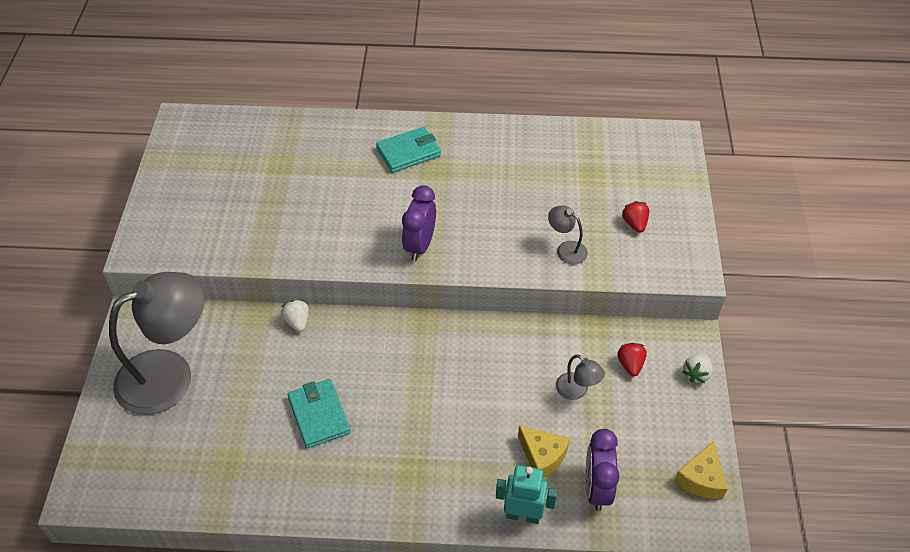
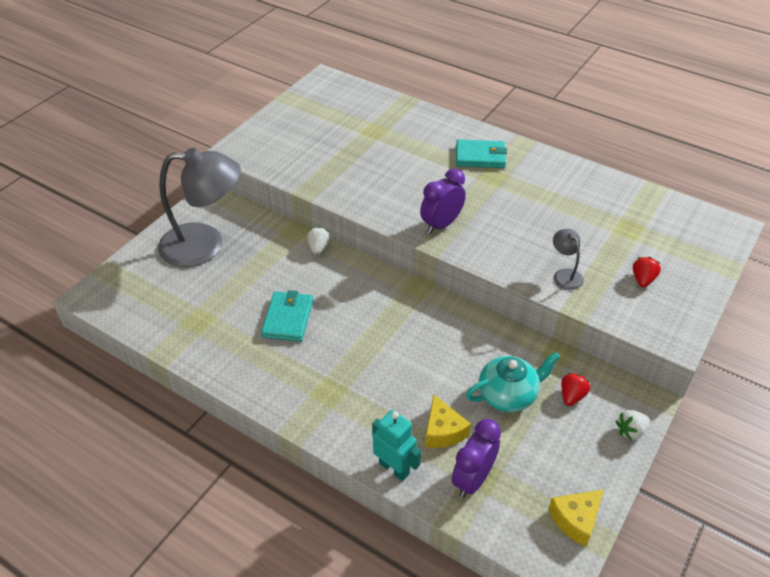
camera: 30 degrees right, 5 degrees down
(577, 391) = (508, 395): grey lamp -> turquoise teapot

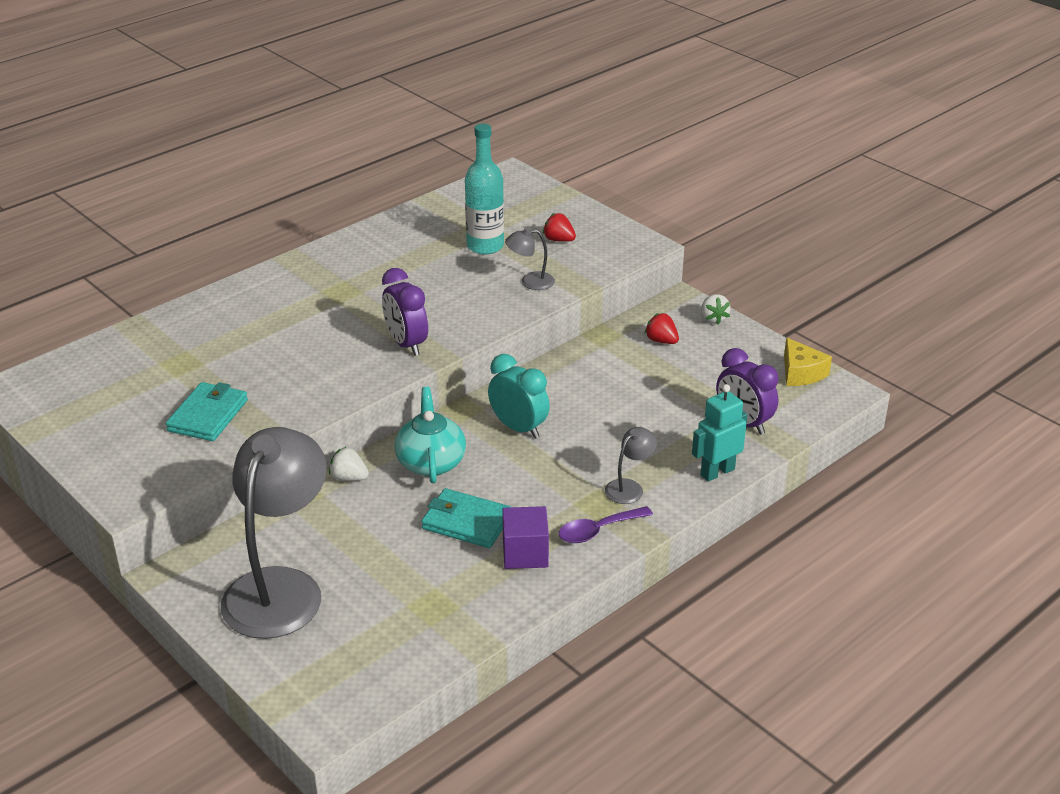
camera: 75 degrees left, 10 degrees down
(261, 358) = (525, 553): none -> purple cube
(297, 397) = (598, 530): none -> purple spoon
(355, 408) = (629, 487): none -> grey lamp
(406, 324) = (518, 428): none -> turquoise clock
(443, 431) = (679, 430): yellow cheese -> none
(480, 157) = (298, 292): turquoise wallet -> turquoise wallet (208, 415)
(508, 395) = (647, 379): turquoise teapot -> turquoise teapot (431, 462)
(602, 236) = (485, 246): none -> turquoise bottle

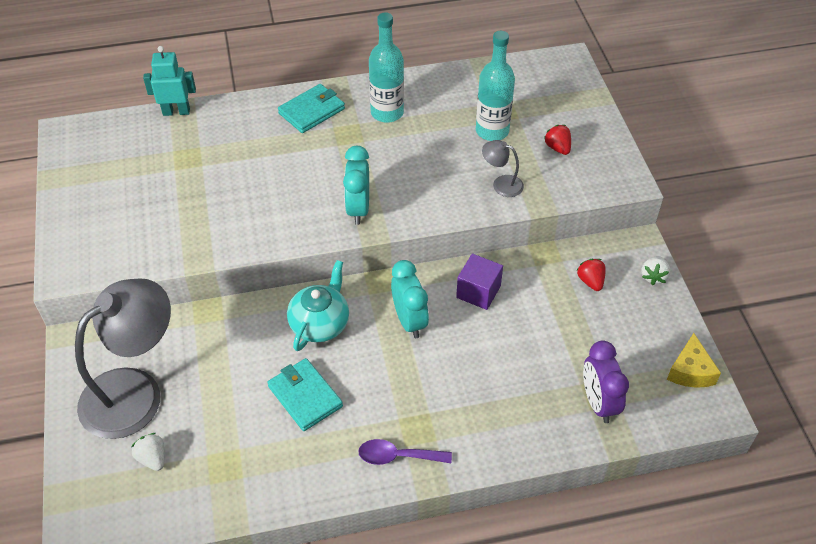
camera: 30 degrees right, 15 degrees up
(208, 415) = (170, 217): turquoise wallet -> turquoise wallet (312, 111)
(349, 478) = (252, 310): white strawberry -> white strawberry (152, 458)
(367, 263) = (387, 113): none -> turquoise bottle
(406, 344) = (358, 209): purple clock -> turquoise clock
(525, 553) = (326, 450): purple cube -> purple cube (478, 292)
(629, 487) = (453, 424): grey lamp -> none
(717, 472) = (538, 444): turquoise robot -> turquoise robot (176, 112)

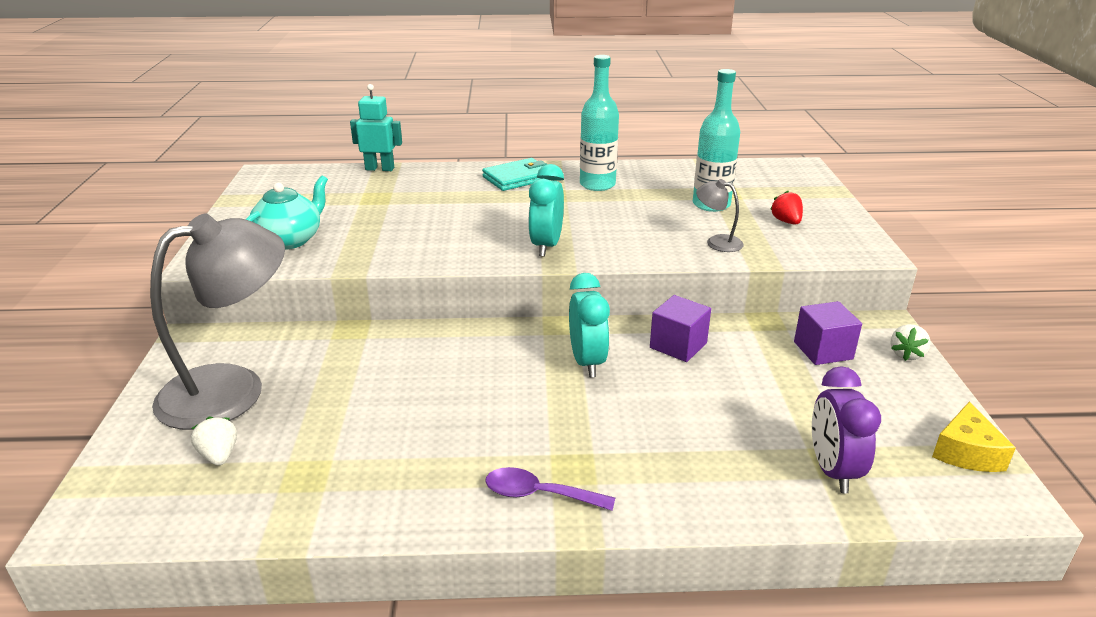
camera: 10 degrees right, 20 degrees down
(305, 396) = (436, 417): turquoise wallet -> none
(320, 324) = (477, 353): turquoise teapot -> turquoise teapot (290, 240)
(590, 281) = (823, 350): red strawberry -> purple cube

